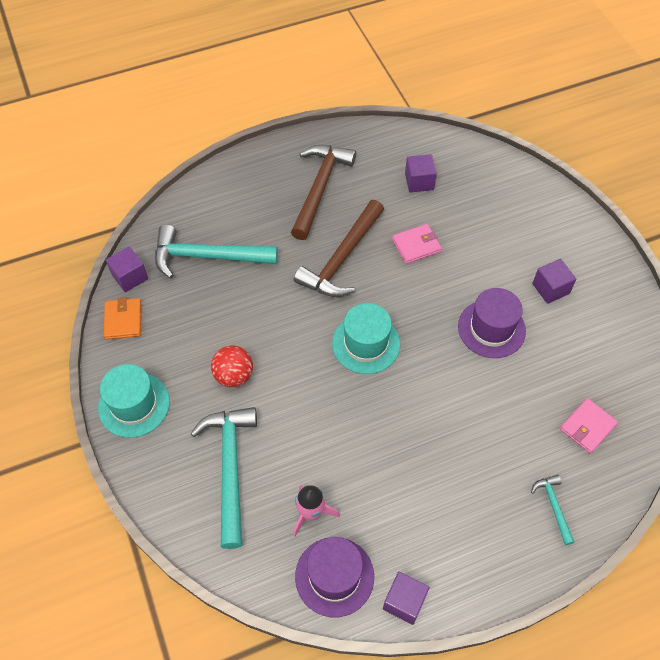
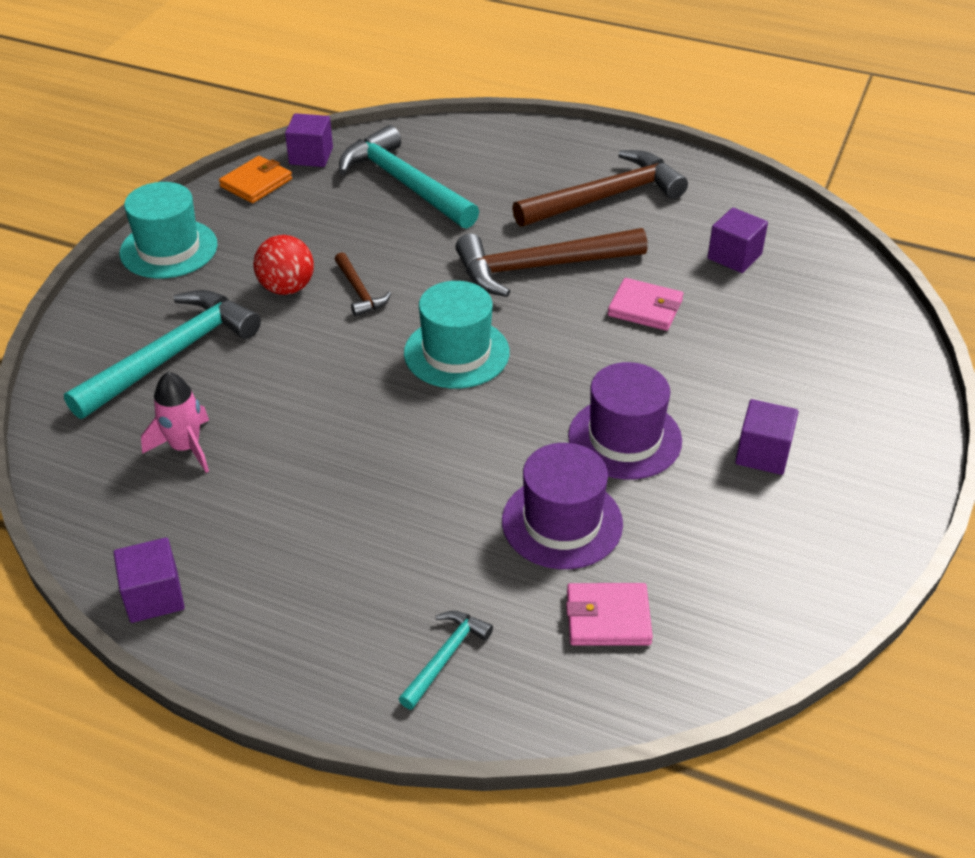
camera: 45 degrees right, 15 degrees down
(273, 346) = (359, 291): none -> brown hammer
(334, 576) = (125, 516): purple hat -> purple hat (562, 522)

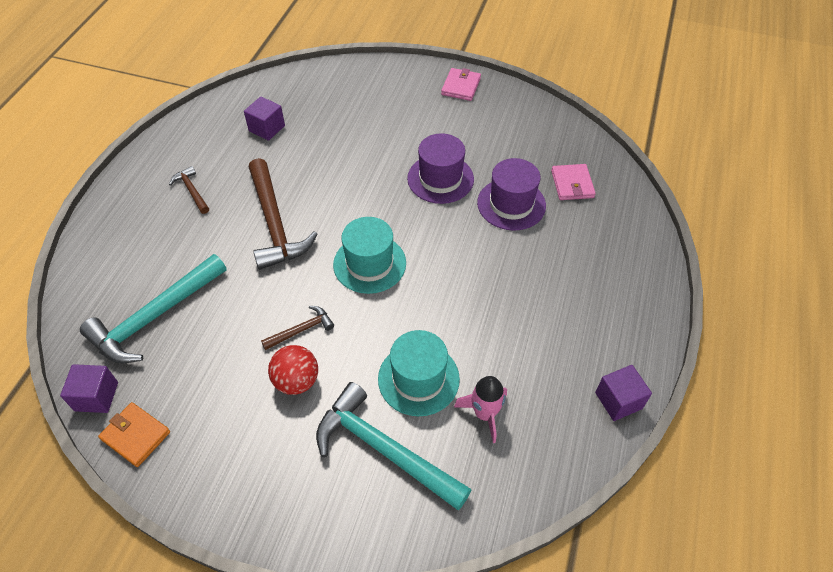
camera: 95 degrees left, 10 degrees up
(168, 249) = (236, 490): turquoise hat -> turquoise hat (418, 379)
(445, 657) = (617, 248): turquoise hammer -> none
(606, 197) = (192, 190): brown hammer -> brown hammer, size x0.48
(645, 308) = (320, 170): pink wallet -> pink wallet (461, 86)
(762, 453) = (444, 124): purple cube -> none

